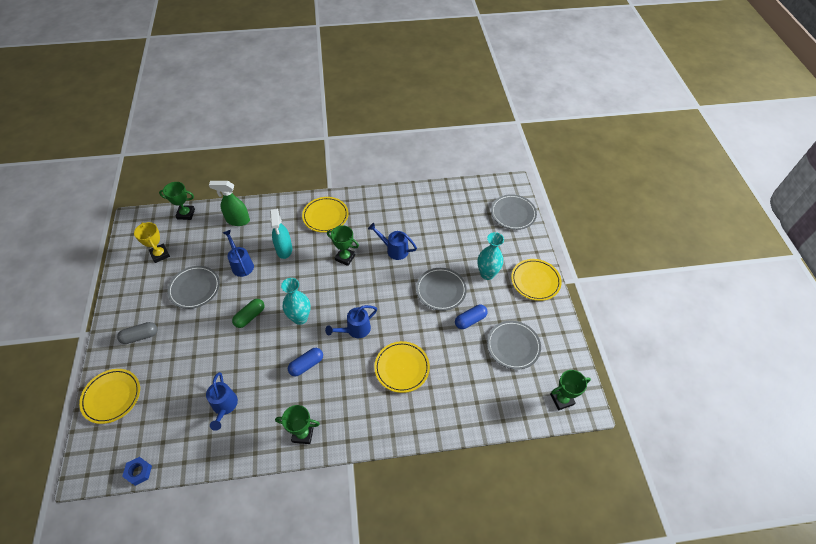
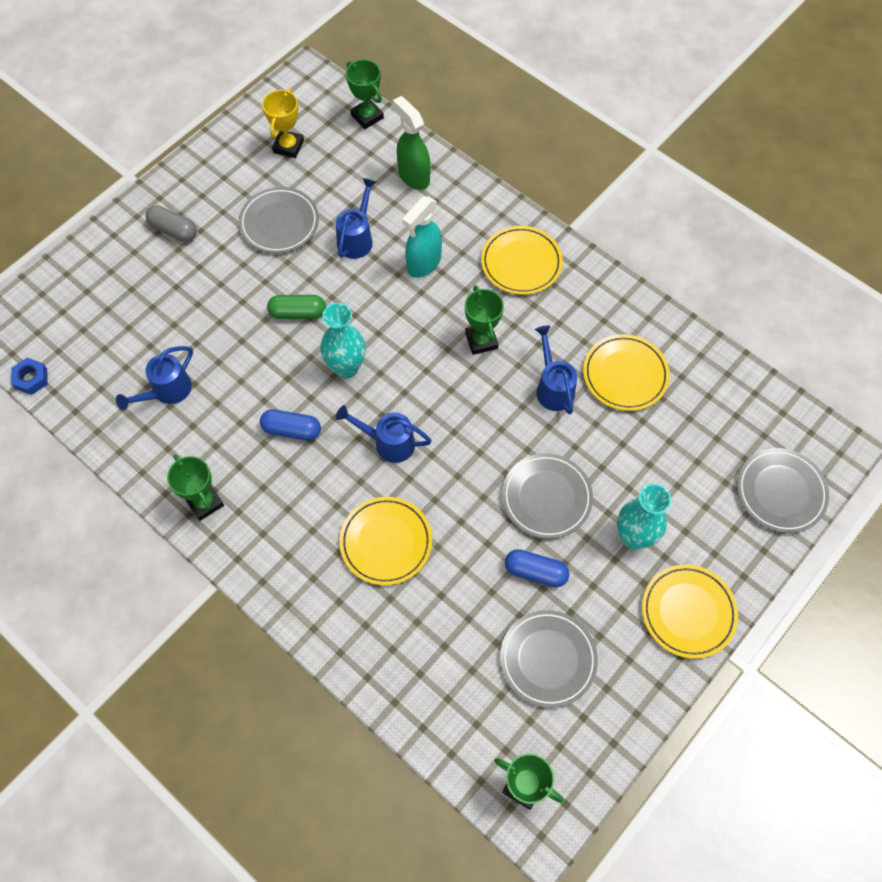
camera: 50 degrees right, 10 degrees up
(111, 397) = (85, 273): yellow plate -> yellow plate (625, 375)

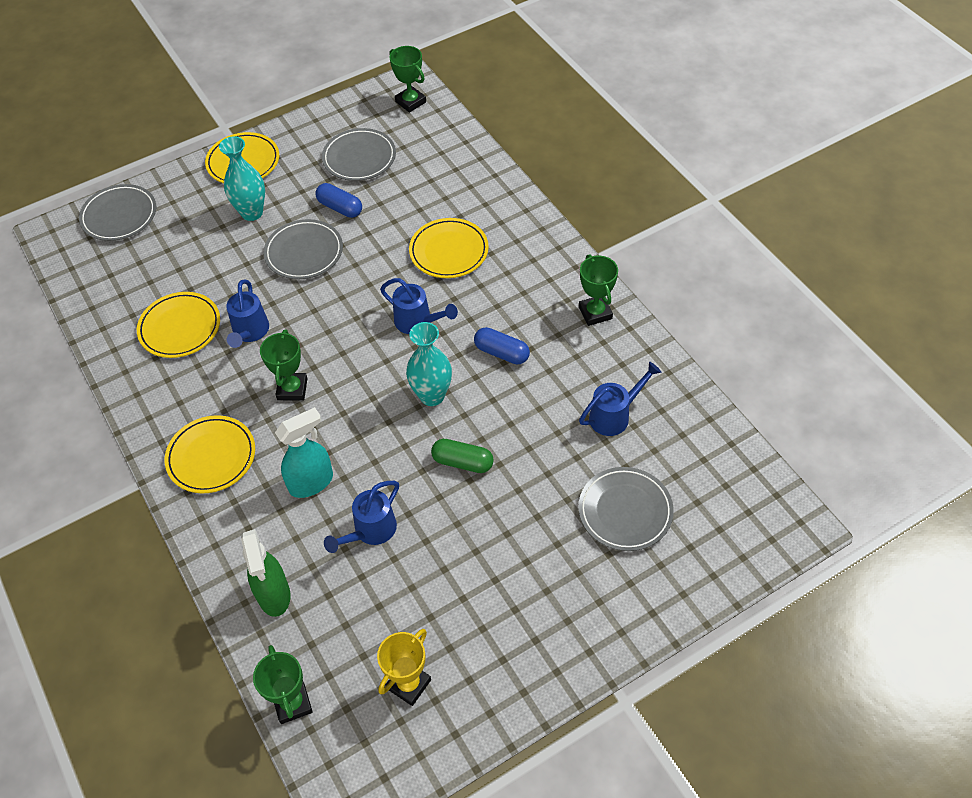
camera: 160 degrees left, 10 degrees down
(31, 379) = (754, 462): blue nut -> none
(173, 230) = (578, 599): grey capsule -> none
(279, 223) = (452, 575): grey plate -> grey plate (625, 511)

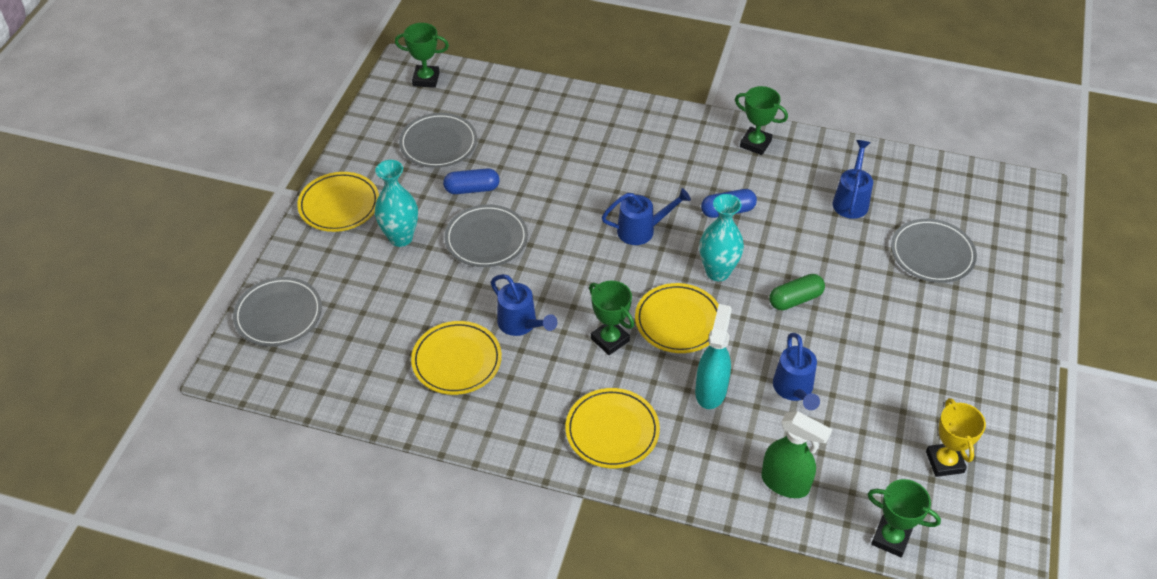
camera: 45 degrees left, 5 degrees down
(449, 251) = (599, 167): yellow plate -> yellow plate (678, 321)

